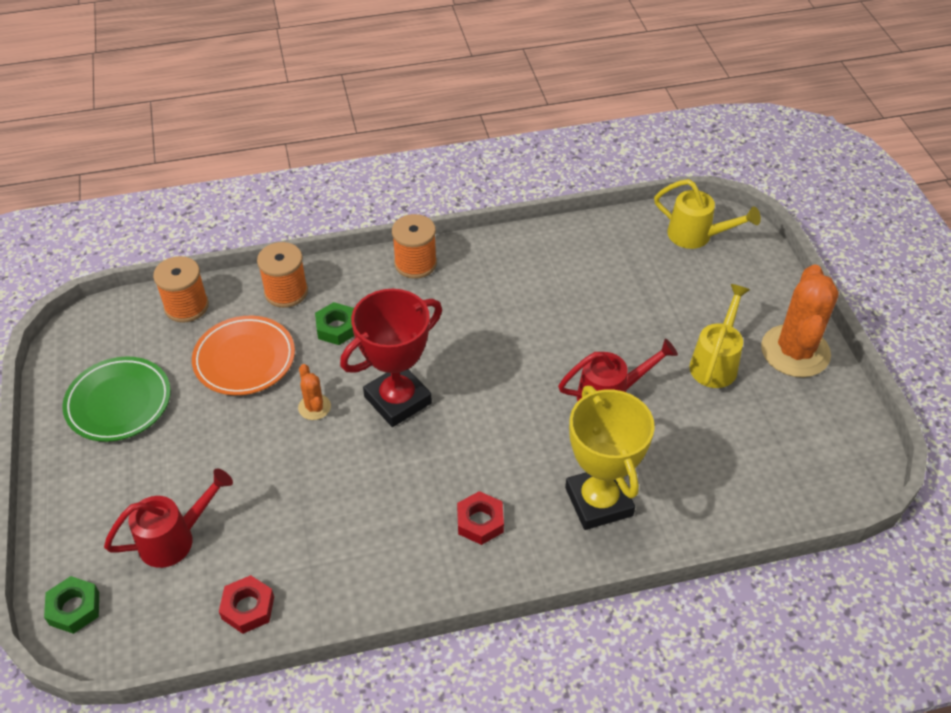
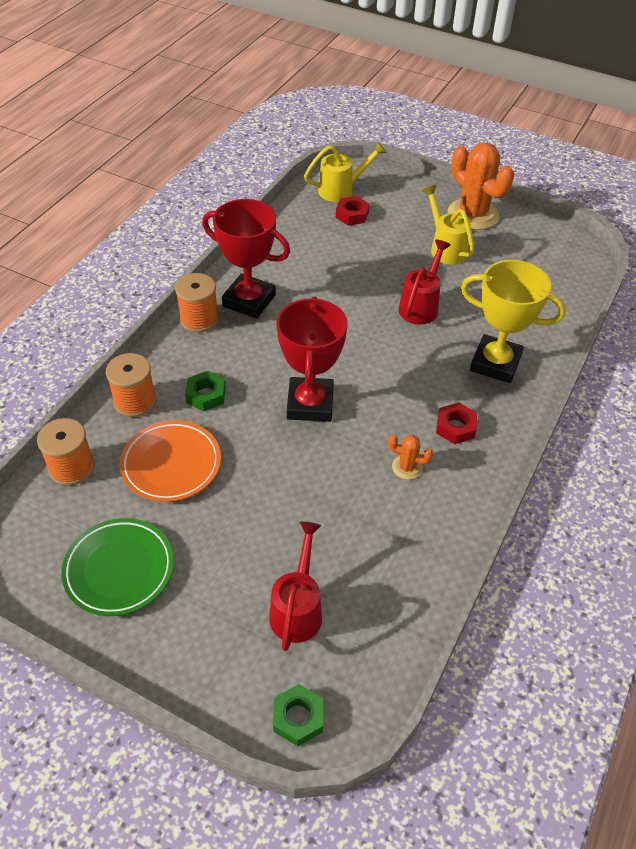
camera: 50 degrees left, 0 degrees up
(248, 608) = (405, 598): red nut -> red nut (352, 215)
(314, 407) = (265, 452): orange cactus -> orange cactus (407, 467)
(473, 277) = (249, 301): none -> red trophy

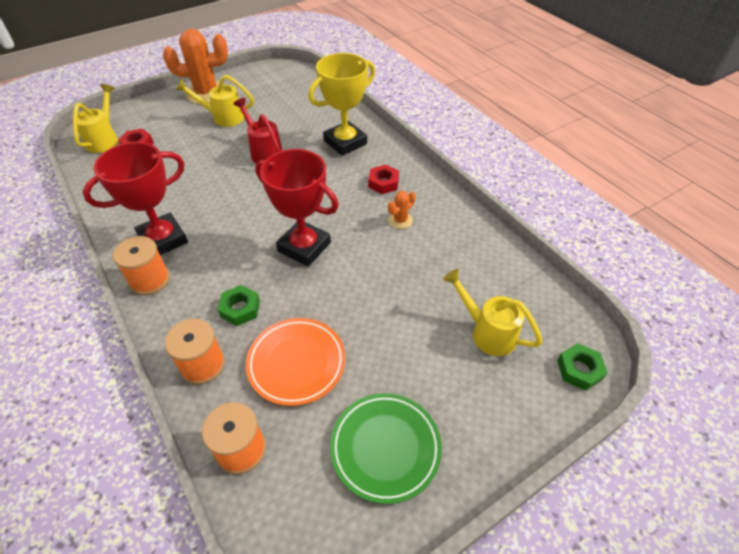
camera: 60 degrees left, 0 degrees up
(298, 608) = (487, 332): red watering can -> yellow watering can

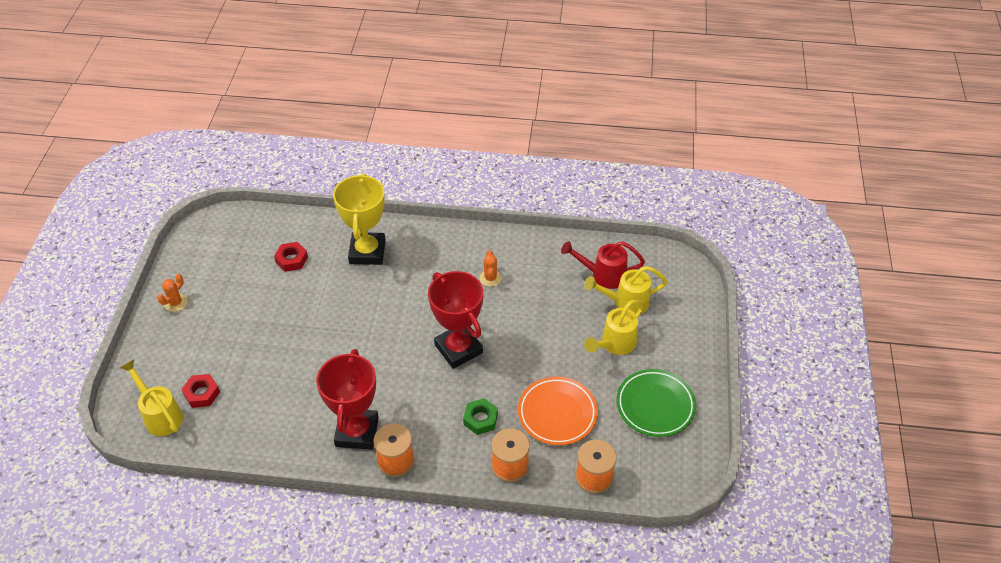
camera: 50 degrees left, 0 degrees up
(206, 93) = (176, 303): orange cactus -> orange cactus, size x0.46
(223, 117) = (232, 311): yellow watering can -> yellow watering can (614, 344)
(264, 151) = (317, 310): red watering can -> red watering can (602, 275)
(304, 247) = (458, 349): red trophy -> red trophy turned 75 degrees clockwise
(383, 183) = (441, 261): red nut -> red nut (291, 259)
(579, 370) = (688, 281): green nut -> none

